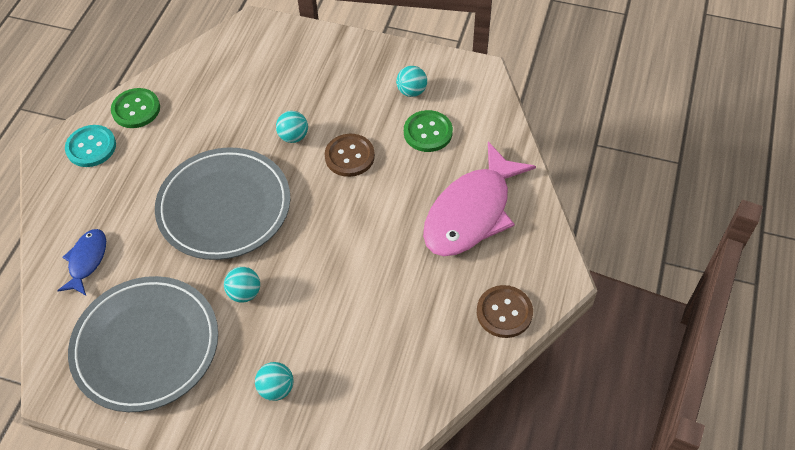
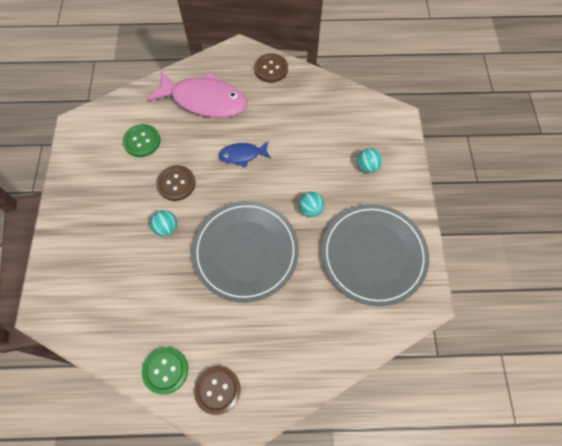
camera: 110 degrees left, 10 degrees up
(87, 261) = (326, 332): blue fish -> blue fish (242, 155)
(91, 147) = (217, 390): turquoise button -> brown button
(411, 91) = (103, 162): turquoise ball -> none

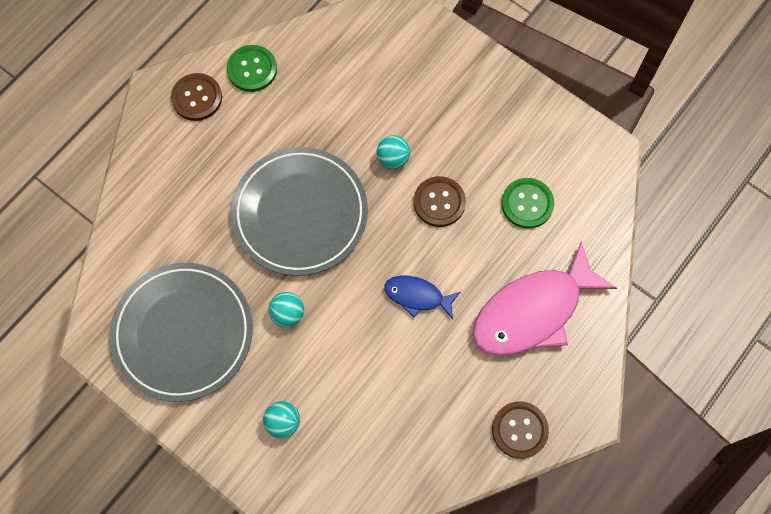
camera: 130 degrees right, 5 degrees up
(242, 155) = (417, 296): blue fish -> blue fish turned 105 degrees counterclockwise

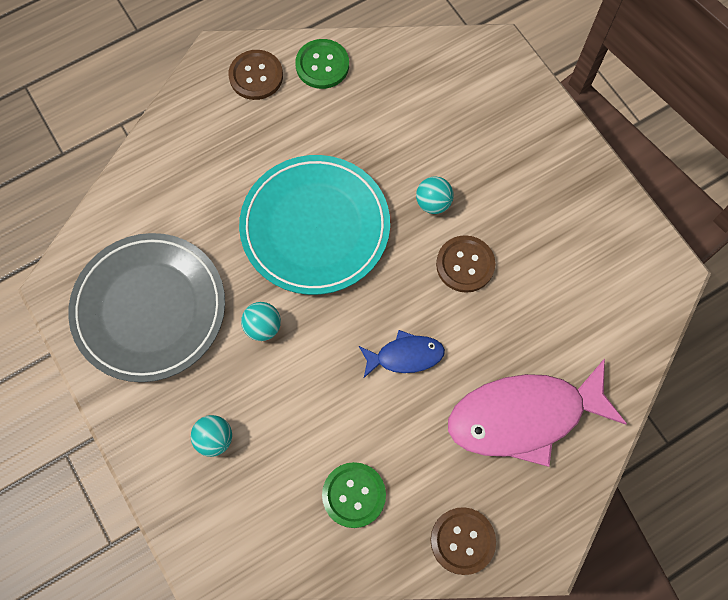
camera: 20 degrees right, 0 degrees up
(300, 213) = (315, 227): grey plate -> turquoise plate
(417, 296) = (405, 356): blue fish -> blue fish turned 135 degrees clockwise
(527, 204) = (559, 298): green button -> green button (354, 495)

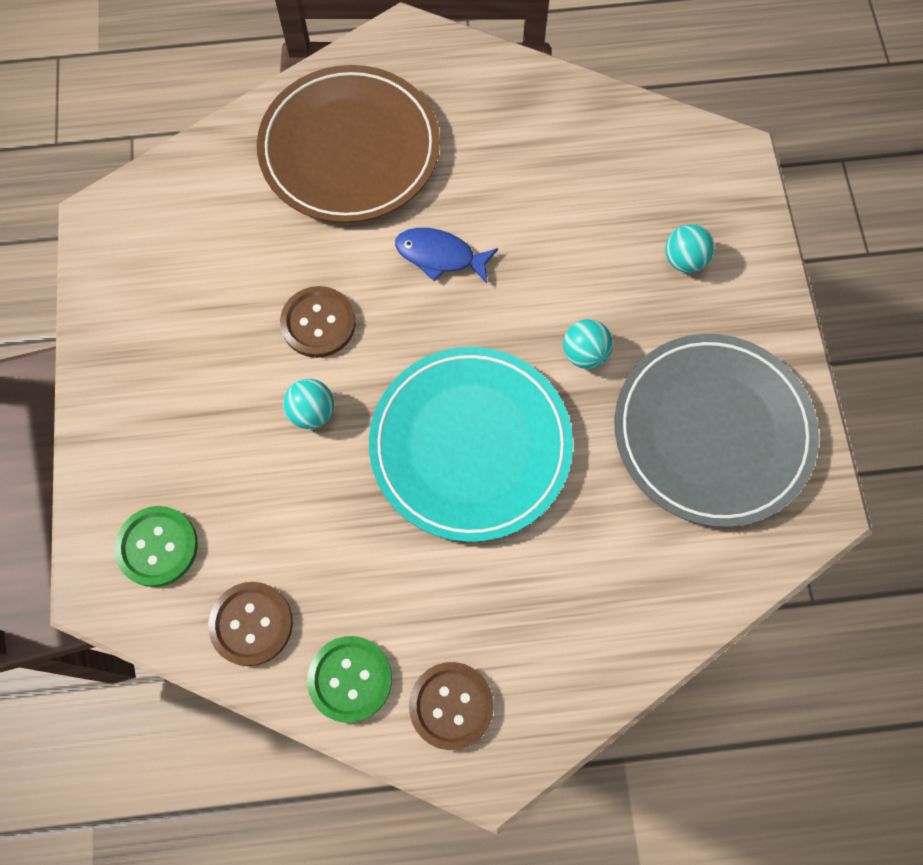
camera: 155 degrees left, 0 degrees up
(354, 495) = (560, 151): green button -> green button (157, 547)
(462, 541) = (474, 73): brown button -> brown button (251, 624)
(524, 416) = (350, 149): pink fish -> brown plate

